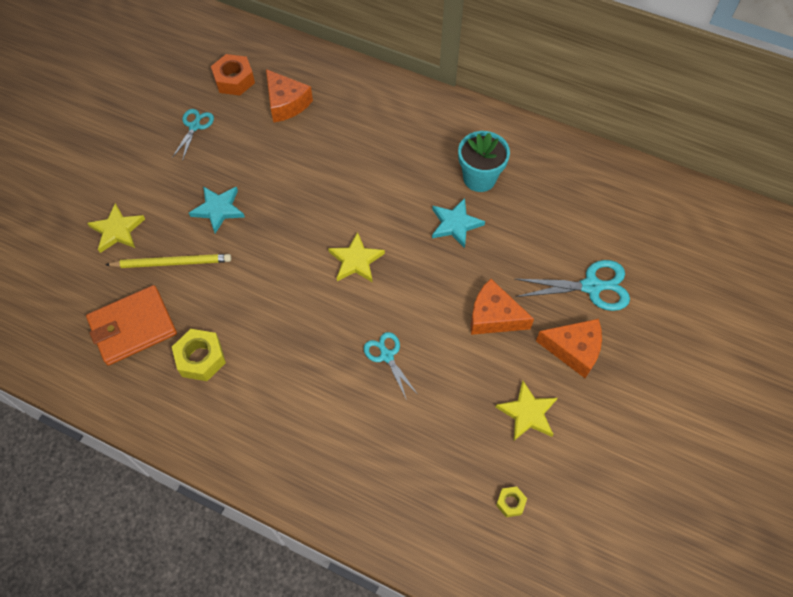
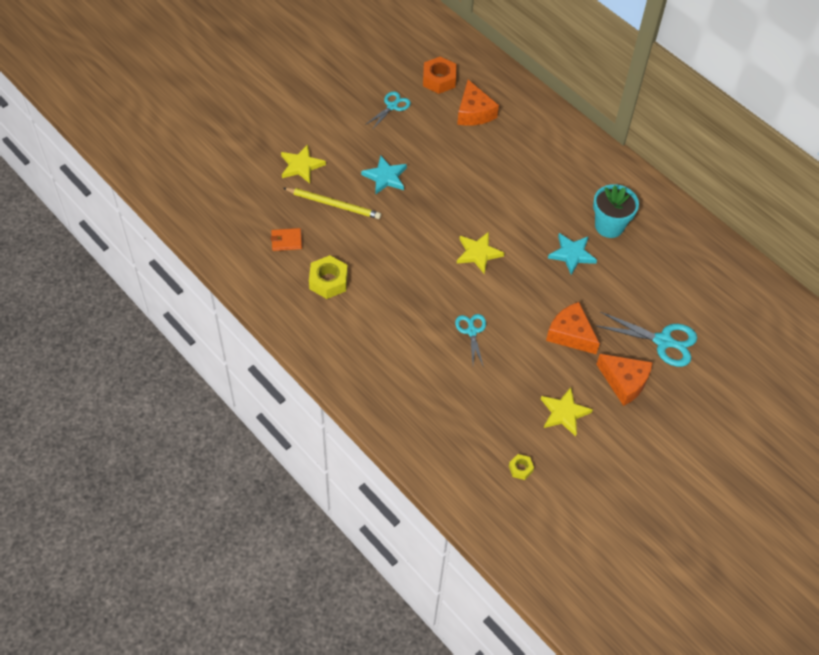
camera: 20 degrees right, 5 degrees down
(133, 327) = (286, 241): orange wallet -> orange wallet, size x0.49

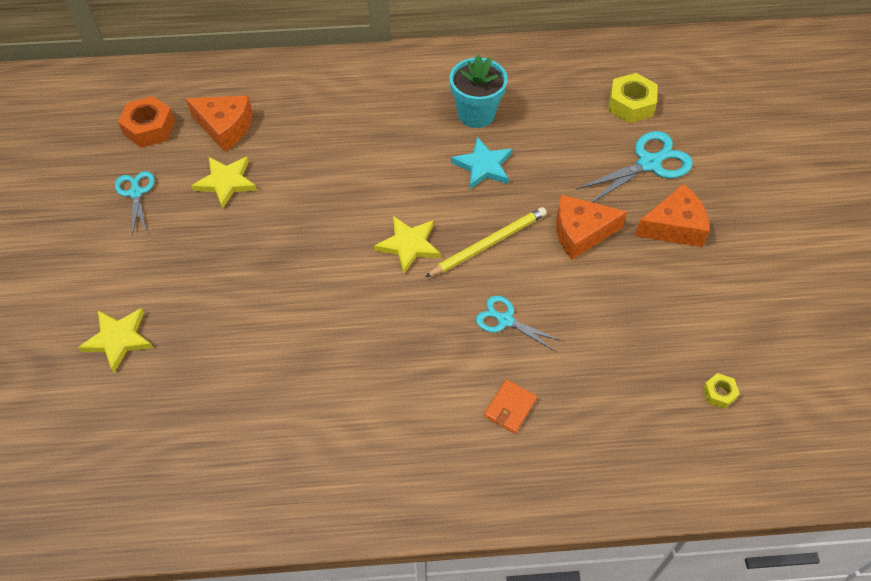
camera: 50 degrees left, 0 degrees up
(286, 241) = (209, 431): orange wallet -> orange wallet (510, 407)
(328, 281) = (311, 423): yellow nut -> yellow nut (631, 104)
(334, 204) = (208, 342): yellow pencil -> yellow pencil (488, 243)
(385, 177) = (223, 264): turquoise star -> none
(564, 413) = (675, 304): yellow star -> yellow star (226, 182)

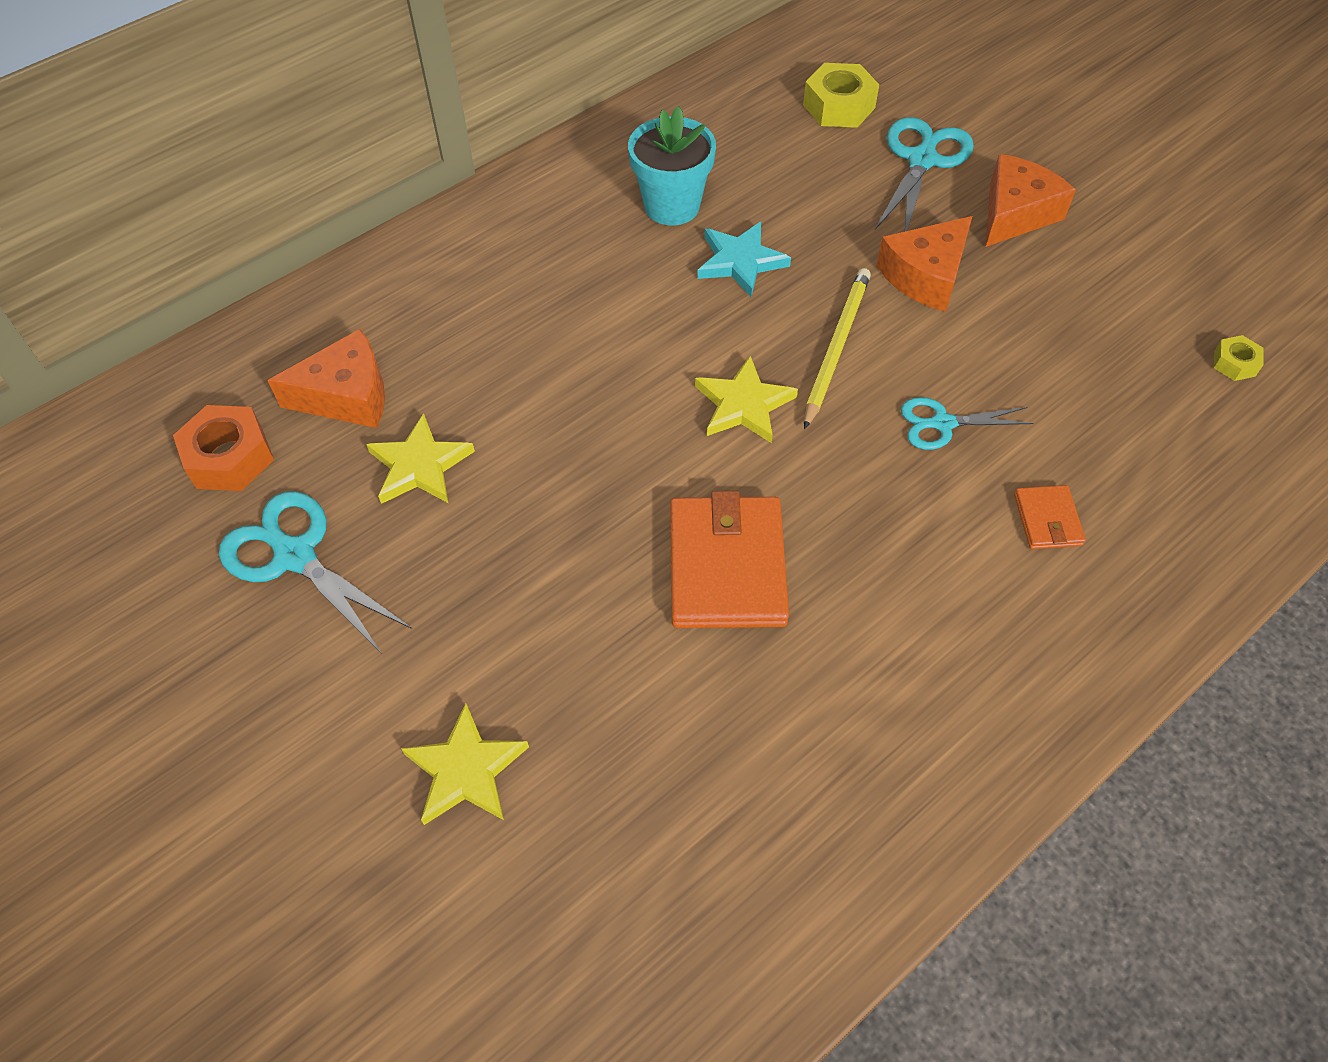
camera: 35 degrees left, 0 degrees up
(136, 192) = (294, 555): turquoise scissors -> turquoise scissors, size x1.60
(320, 323) = (726, 566): none -> orange wallet

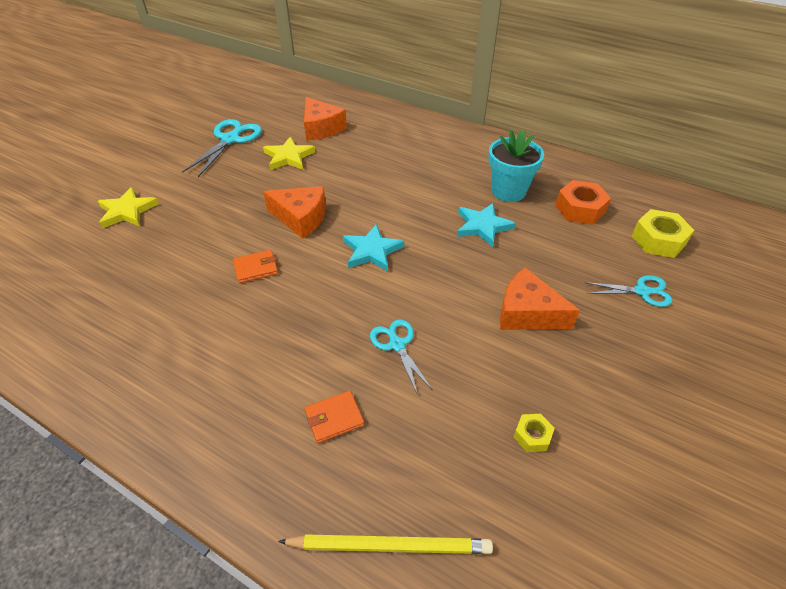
camera: 70 degrees right, 10 degrees down
(229, 457) = (276, 111): orange nut -> orange nut (580, 209)
(726, 566) = (256, 268): orange wallet -> orange wallet, size x0.49
(743, 404) = (372, 251): yellow star -> turquoise star
(836, 347) = (436, 281): yellow pencil -> yellow pencil (390, 546)
(922, 160) = (642, 291): turquoise scissors -> turquoise scissors, size x0.62
(1015, 213) = (629, 354): orange cheese -> orange cheese (301, 218)
(1234, 363) = (559, 544): yellow nut -> yellow nut (532, 436)

